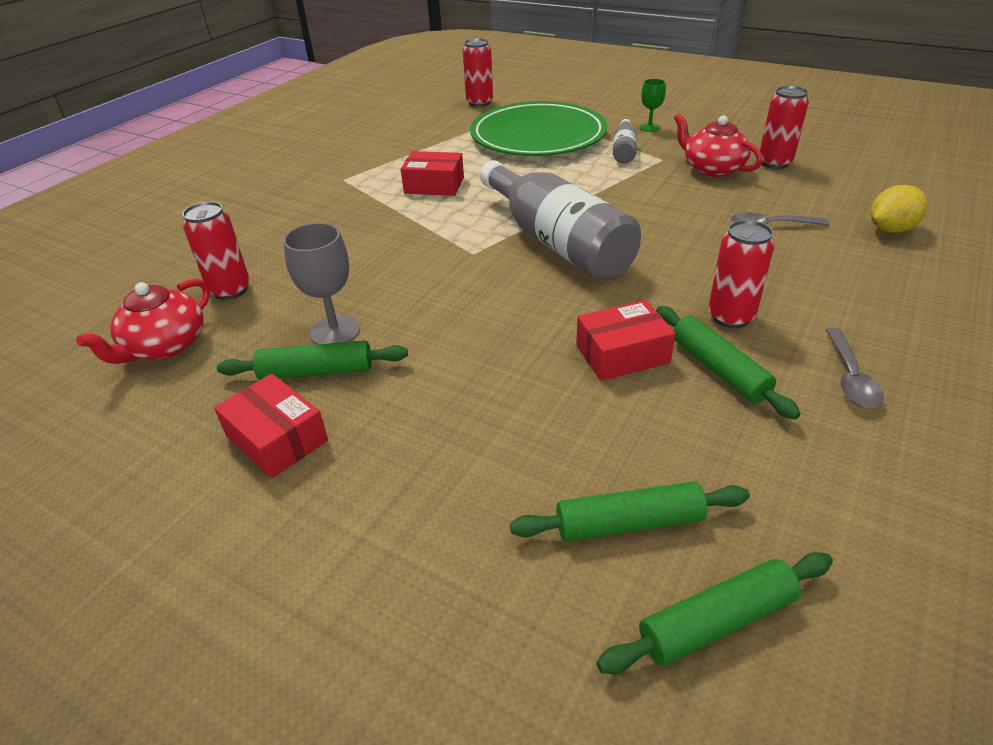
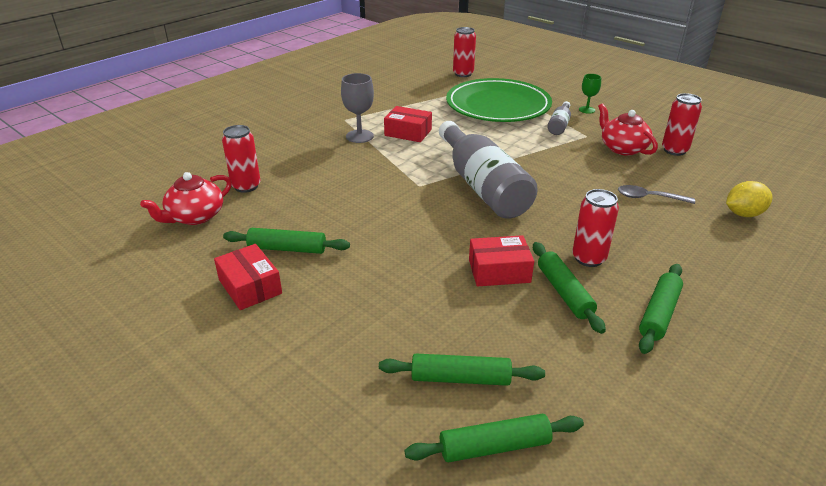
camera: 10 degrees right, 5 degrees down
(335, 331) = (307, 224): grey goblet -> grey goblet (359, 136)
(850, 377) = (659, 314): grey spoon -> green rolling pin

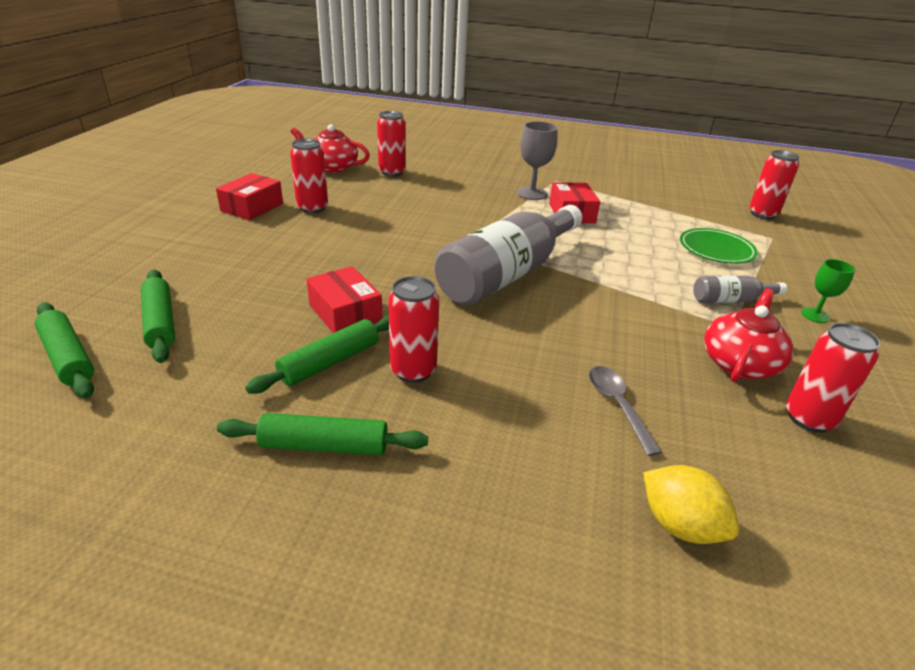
camera: 60 degrees right, 0 degrees up
(287, 249) = (312, 208): green rolling pin -> red can
(498, 105) = (716, 249): green plate -> green plate, size x0.50

